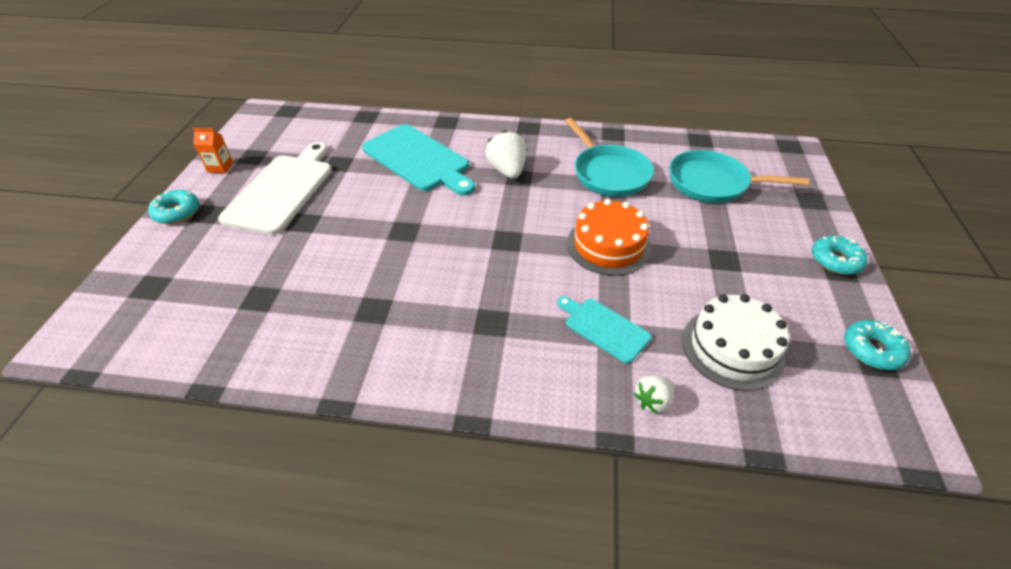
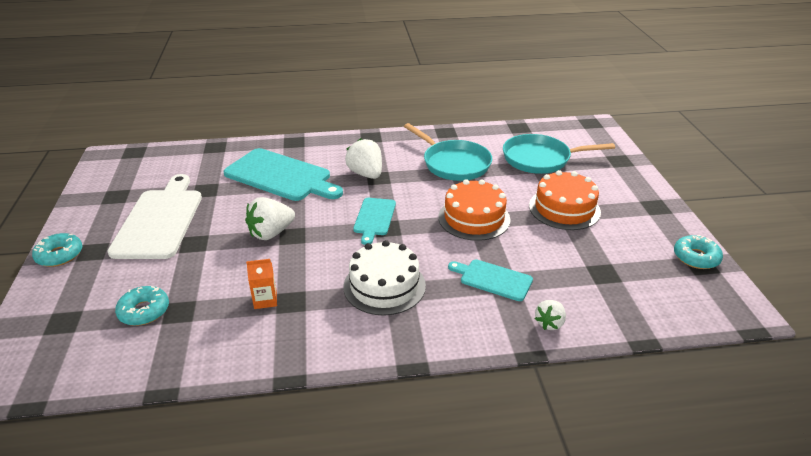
camera: 15 degrees left, 10 degrees down
(220, 167) = (86, 210): orange carton -> orange carton (265, 300)
(383, 224) = (271, 233): none -> white strawberry
(497, 226) = (374, 218): none -> turquoise cutting board
(720, 252) = (564, 208): none -> orange cake
(732, 348) = (596, 275): white cake -> white cake (384, 286)
(835, 260) = (651, 200): turquoise donut -> turquoise donut (144, 311)

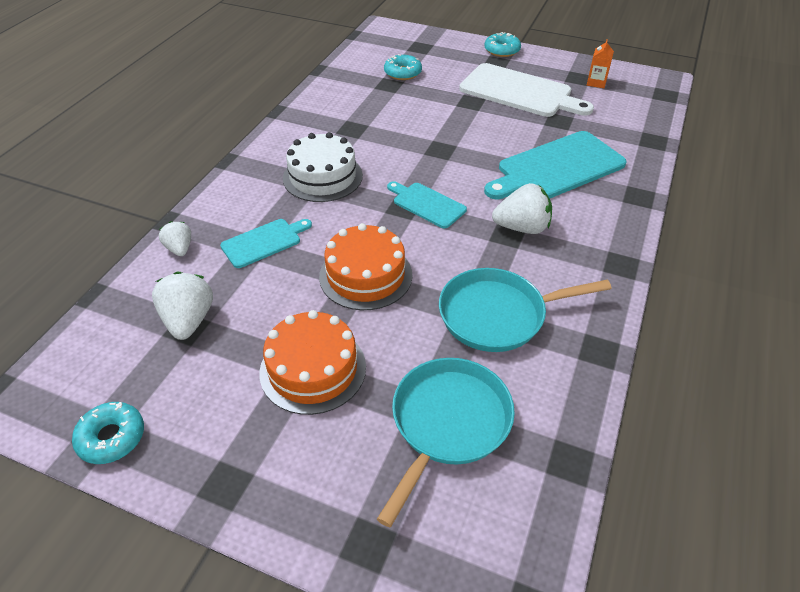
camera: 120 degrees right, 10 degrees up
(265, 300) = (365, 118): orange carton -> orange carton (596, 82)
(271, 233) = (453, 139): white strawberry -> white strawberry (189, 320)

